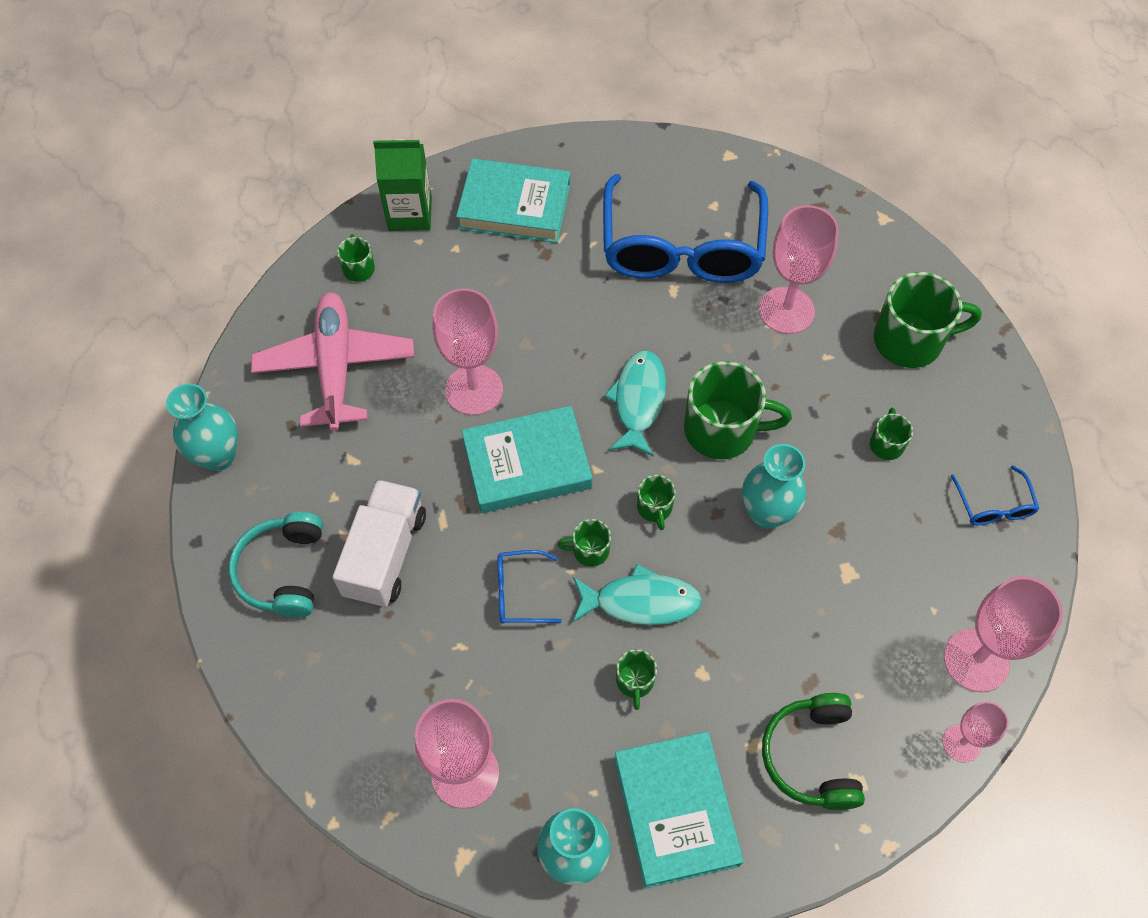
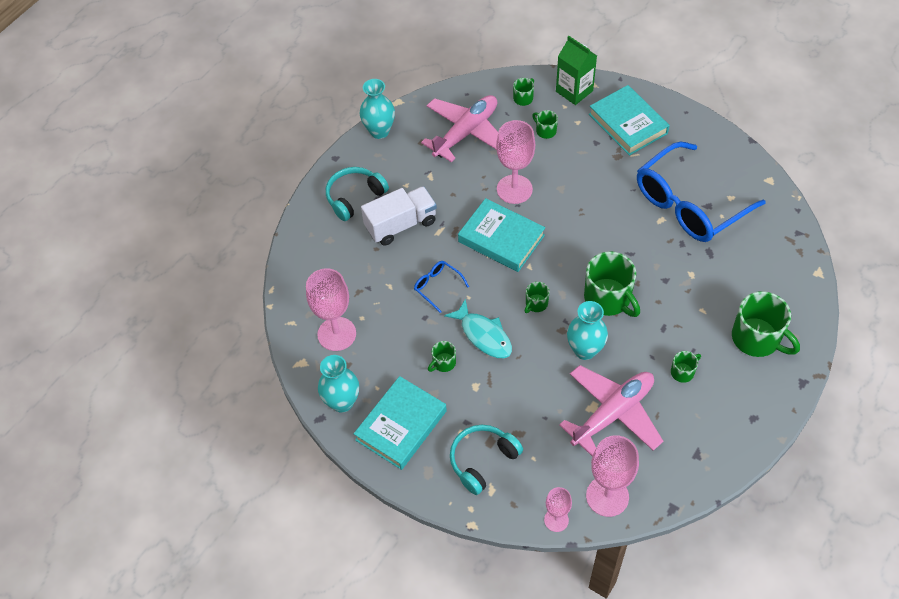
camera: 50 degrees right, 5 degrees down
(589, 550) = (486, 296): green mug -> green mug (545, 131)
(638, 401) = (583, 254): turquoise fish -> none
(786, 310) = (708, 273): pink goblet -> none
(811, 756) = (482, 460): green headphones -> turquoise headphones
(875, 559) = (612, 413): none -> pink plane
(993, 505) = (703, 444): blue glasses -> none

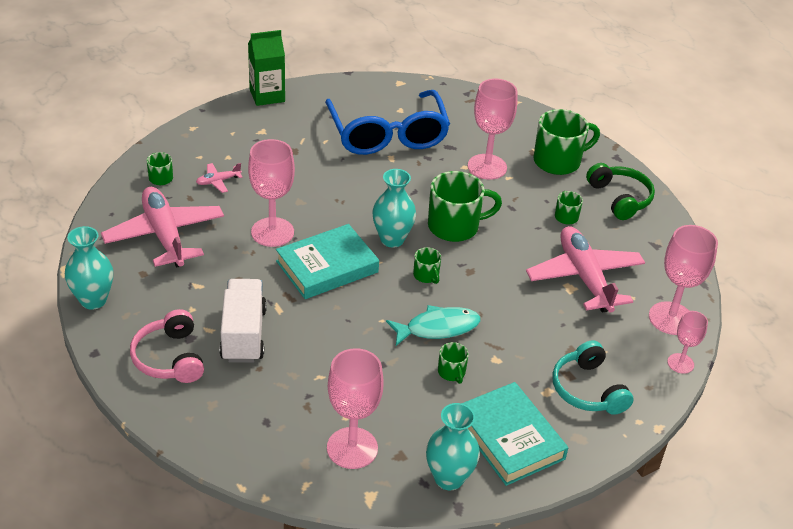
camera: 70 degrees left, 15 degrees down
(354, 197) = (169, 358): turquoise headphones -> pink headphones
(437, 286) = (350, 338): blue glasses -> none
(545, 131) = (218, 181): green mug -> pink plane
(574, 91) = (187, 143): green carton -> green carton (267, 95)
(585, 350) = (503, 266): turquoise vase -> turquoise vase (392, 239)
(628, 124) = (261, 128): turquoise book -> none
(704, 289) = (487, 167): none -> pink goblet
(742, 405) = (620, 198): none -> green headphones

